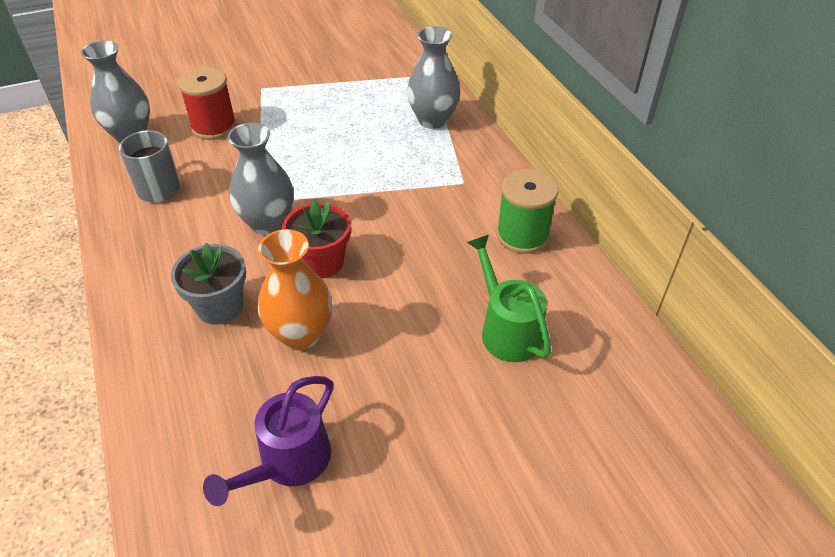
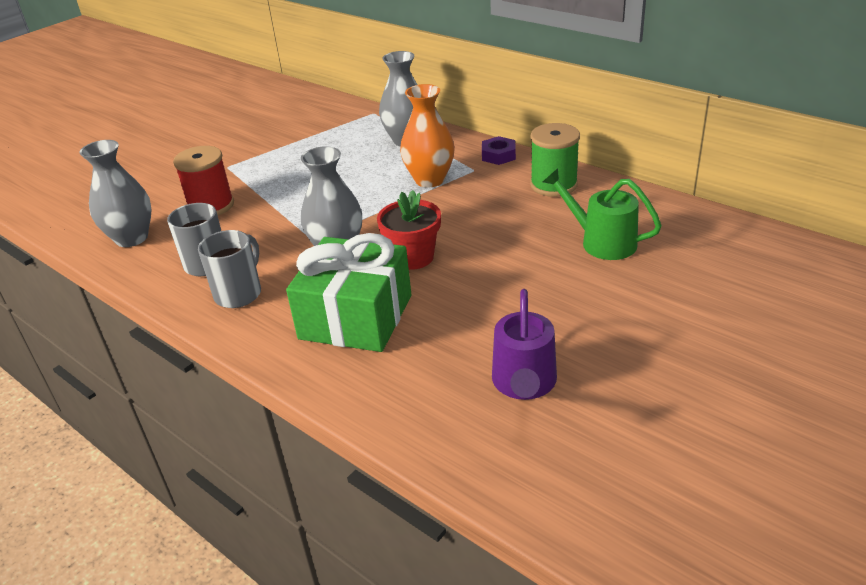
camera: 25 degrees left, 10 degrees down
(156, 233) = (239, 293): none -> grey mug
(220, 306) = (355, 317): grey flower pot -> green gift
(301, 334) = (446, 306): orange vase -> orange vase (430, 180)
(501, 175) = (498, 155): none -> purple nut

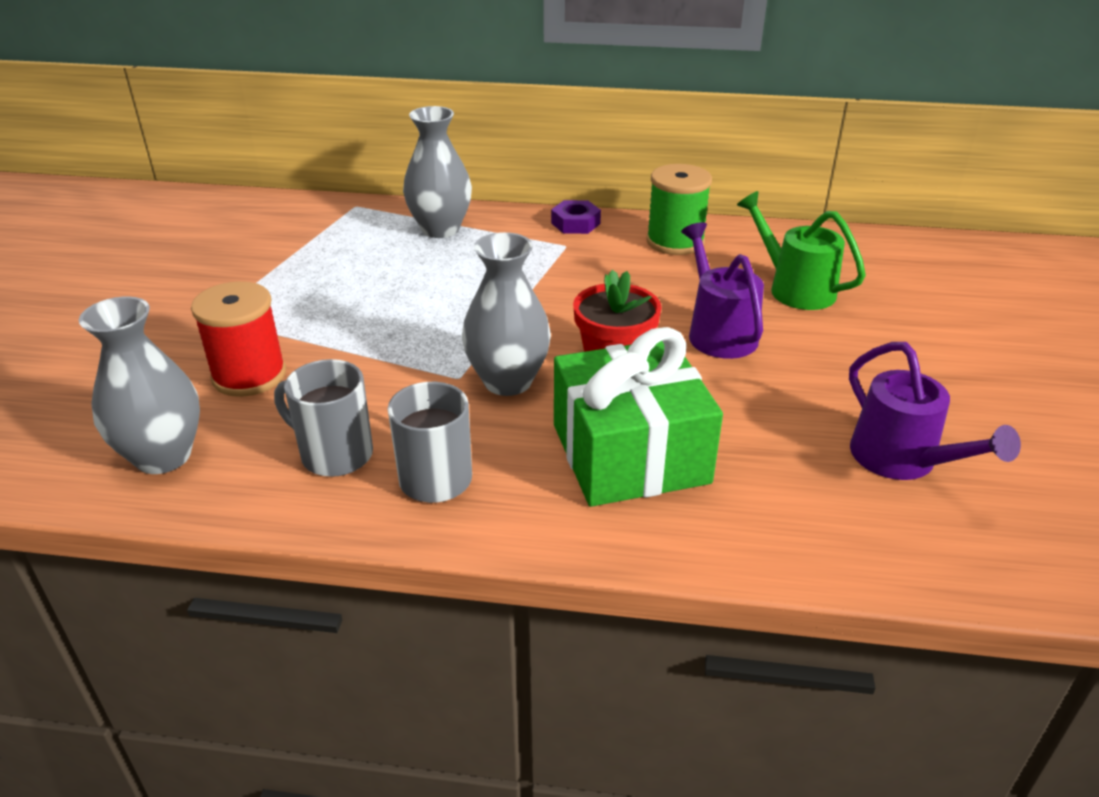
camera: 35 degrees left, 0 degrees up
(430, 180) = (526, 268): orange vase -> none
(505, 257) = (718, 332): none -> purple watering can
(601, 242) = (794, 288): green watering can -> green watering can turned 45 degrees clockwise

